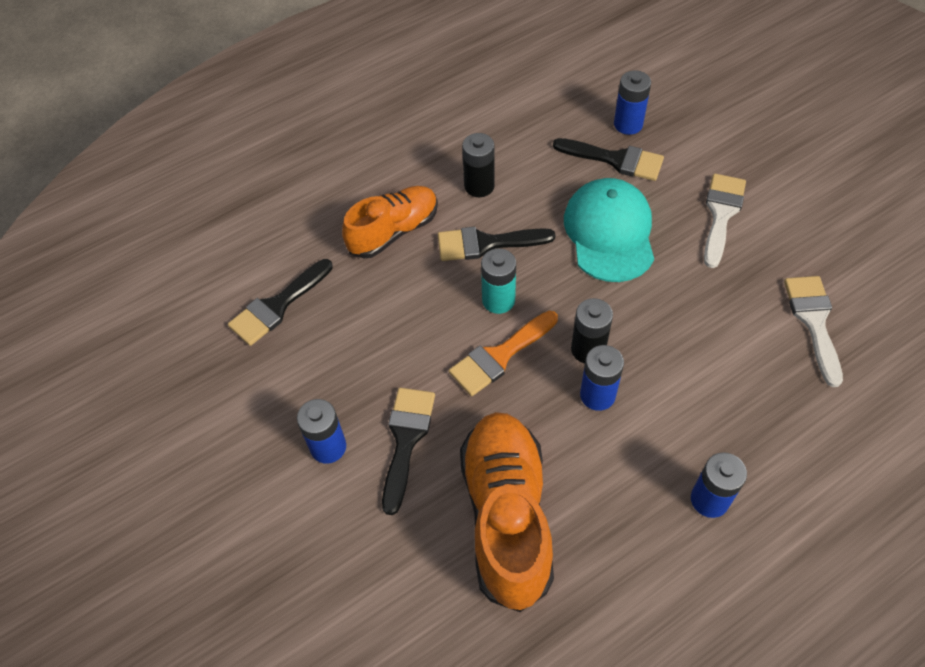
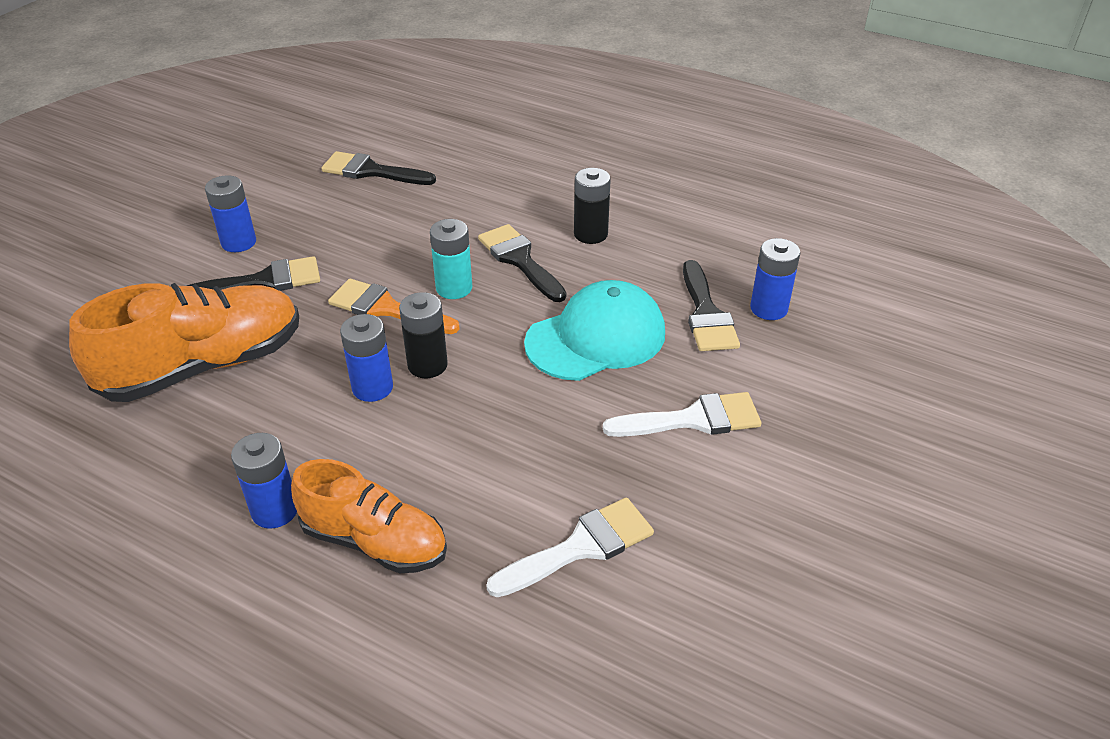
camera: 60 degrees right, 15 degrees down
(393, 231) = (495, 203): orange shoe -> orange shoe (374, 541)

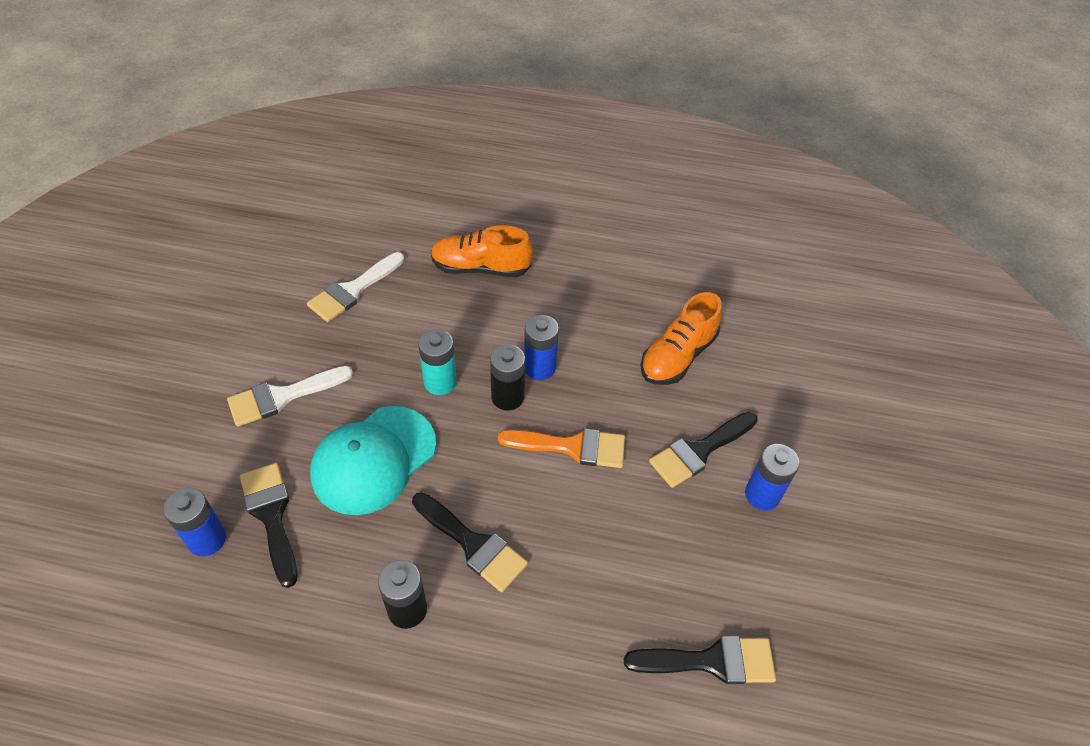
camera: 160 degrees right, 10 degrees up
(203, 366) = (677, 356): orange shoe -> orange shoe, size x0.66
(275, 510) = (551, 272): blue battery -> none
(454, 288) = (523, 487): turquoise battery -> turquoise battery (440, 382)

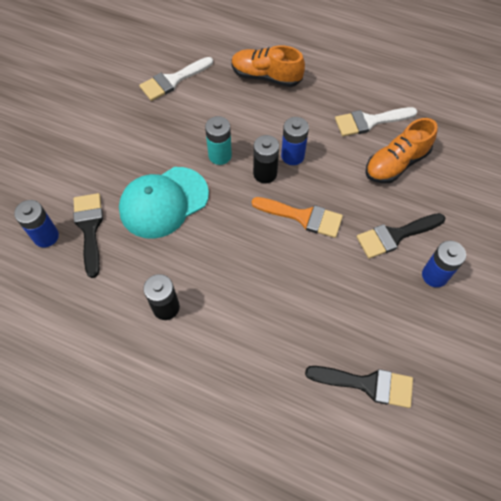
camera: 15 degrees right, 10 degrees up
(282, 396) = (111, 148): white brush -> white brush (370, 121)
(473, 544) = (219, 272): black brush -> none

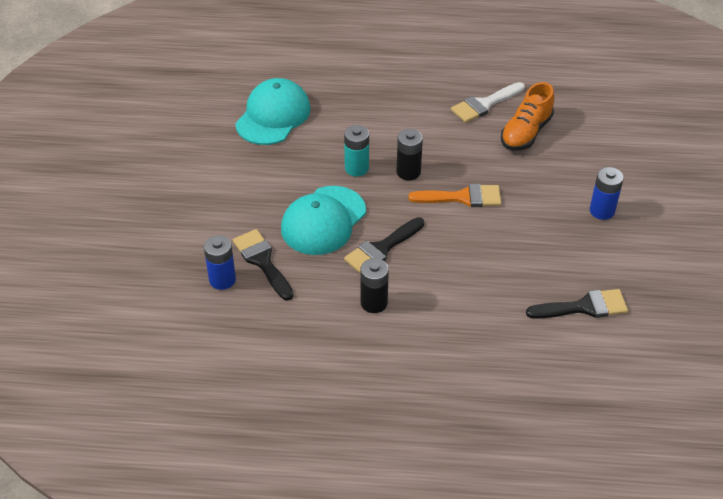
camera: 20 degrees left, 15 degrees down
(173, 80) = (273, 116): white brush -> turquoise cap
(266, 77) = (365, 90): orange shoe -> none
(292, 156) = (427, 151): blue battery -> none
(395, 235) = (553, 190): black brush -> black brush (382, 248)

